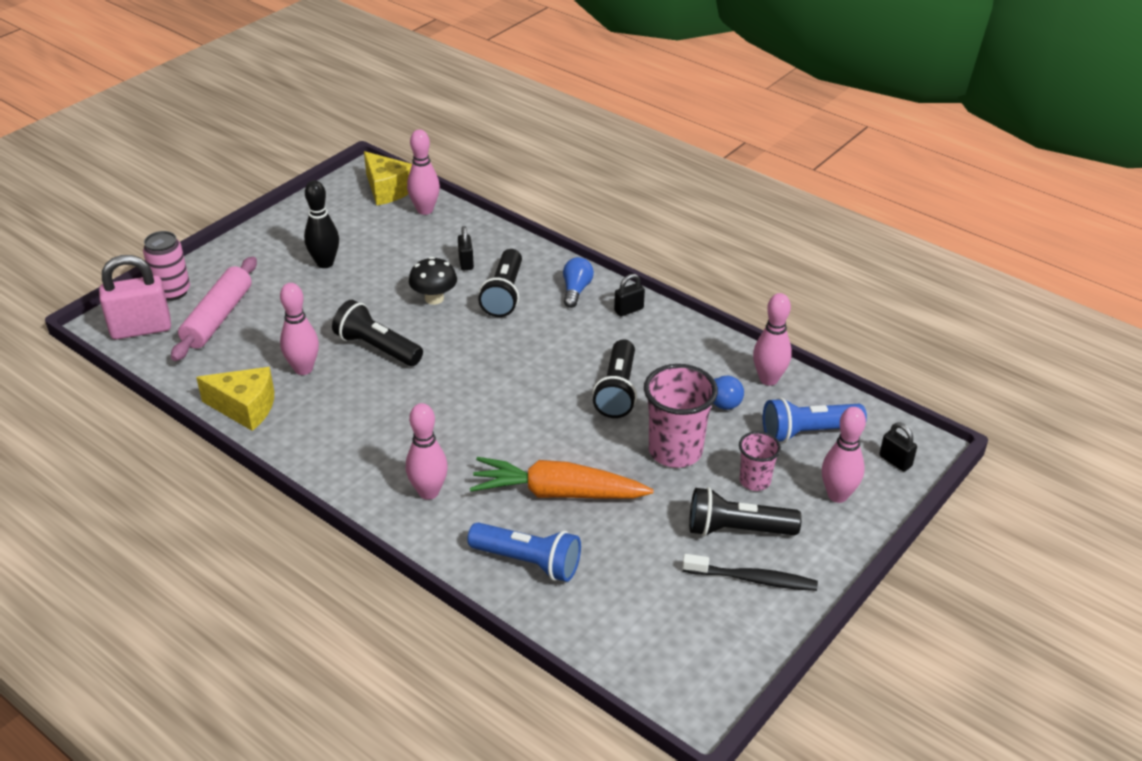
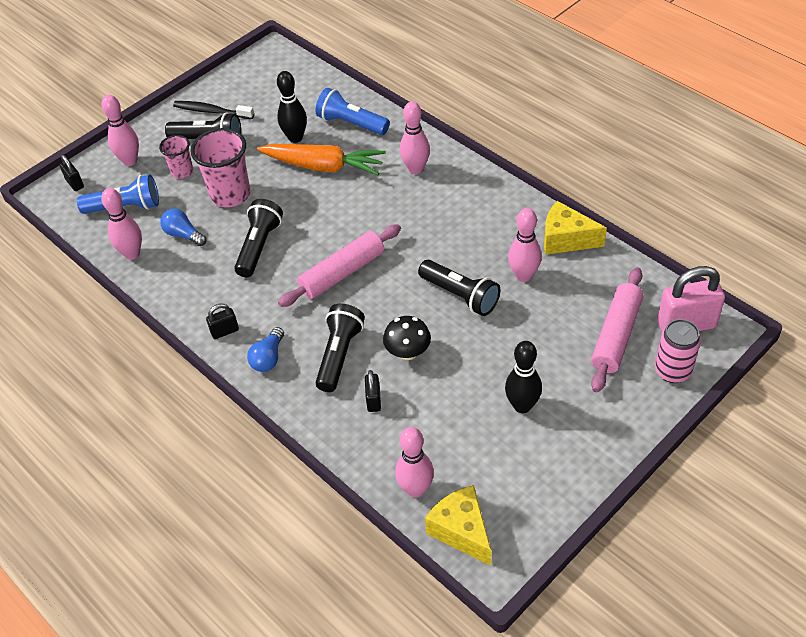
camera: 170 degrees left, 10 degrees up
(512, 366) = (342, 273): none -> pink rolling pin
(608, 536) = (295, 138): none -> black bowling pin

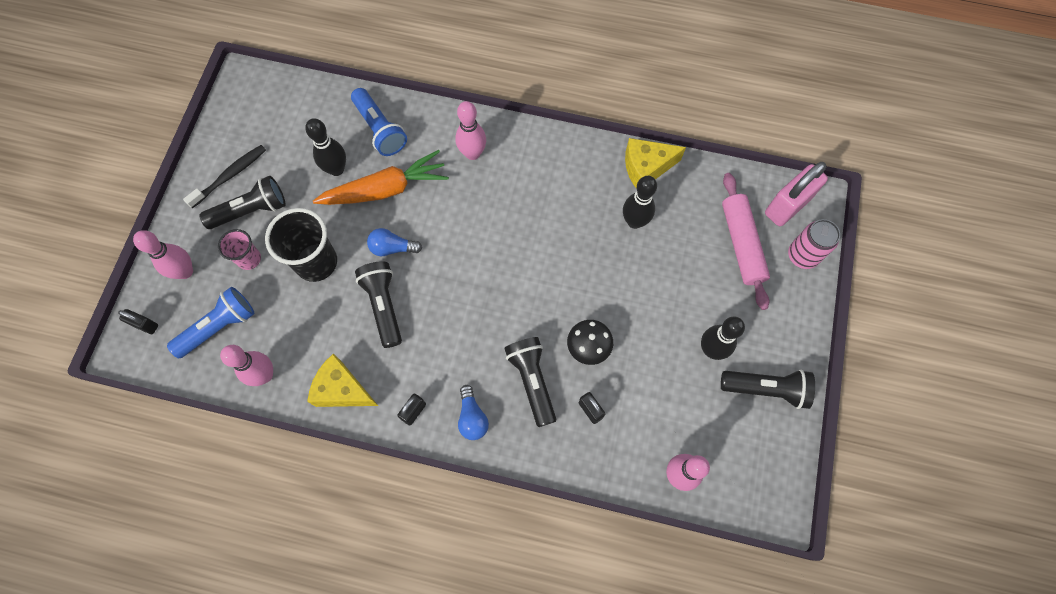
camera: 35 degrees left, 20 degrees up
(183, 235) = (301, 329): blue light bulb -> blue light bulb (392, 248)
(211, 111) = (230, 175): black toothbrush -> black toothbrush turned 150 degrees clockwise
(230, 195) = (316, 262): pink cup -> black cup
(342, 273) = (479, 296): pink rolling pin -> none
(351, 124) = (380, 129): blue flashlight -> blue flashlight turned 120 degrees counterclockwise
(460, 295) = (595, 268): black flashlight -> black flashlight (766, 389)
(461, 531) = (737, 491): yellow cheese -> yellow cheese (342, 389)
(523, 275) = (634, 221): pink bowling pin -> black bowling pin

